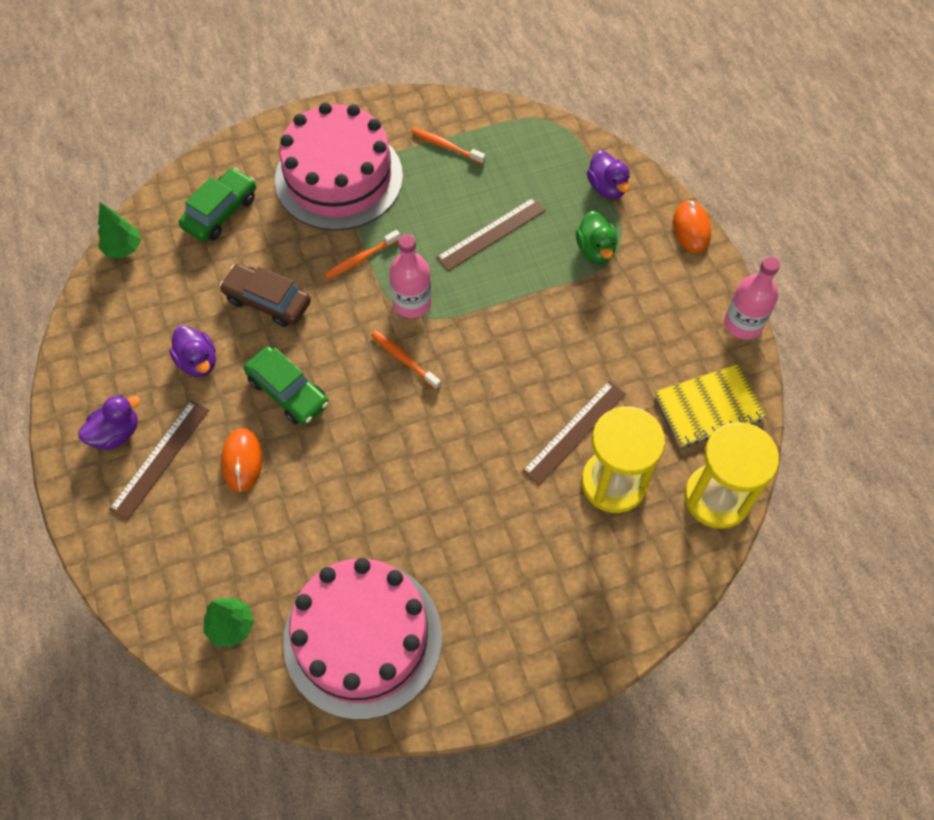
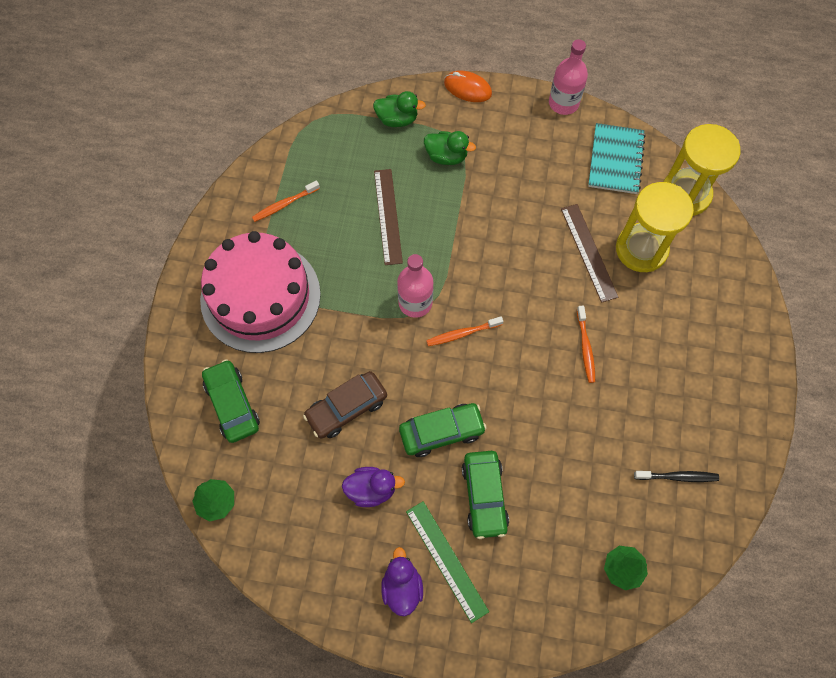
camera: 60 degrees left, 5 degrees up
(160, 459) = (446, 560): brown ruler -> green ruler
(242, 461) = (484, 496): orange mouse -> green car
(361, 259) = (351, 319): orange toothbrush -> orange toothbrush (585, 347)
(363, 638) = (677, 477): pink cake -> black toothbrush
(607, 187) = (397, 119): purple duck -> green duck
(709, 407) = (615, 160): yellow notebook -> turquoise notebook

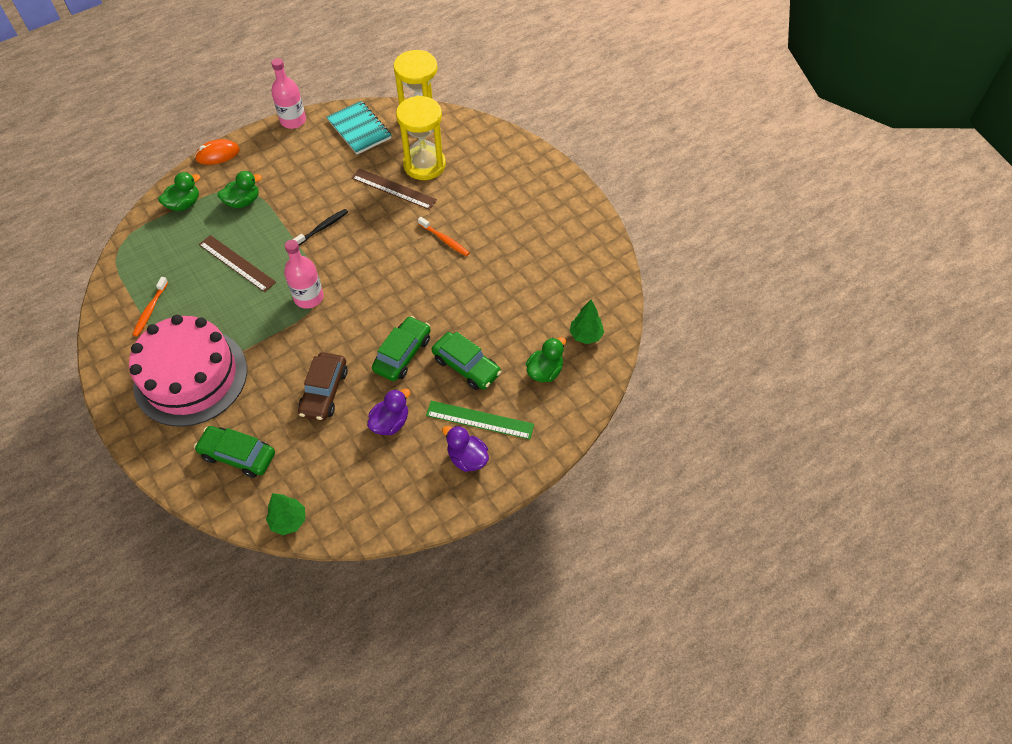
camera: 45 degrees left, 10 degrees down
(462, 334) = (359, 291): orange toothbrush -> none
(549, 569) = (545, 371): none -> green duck
(677, 477) = (567, 264): black toothbrush -> black toothbrush (322, 228)

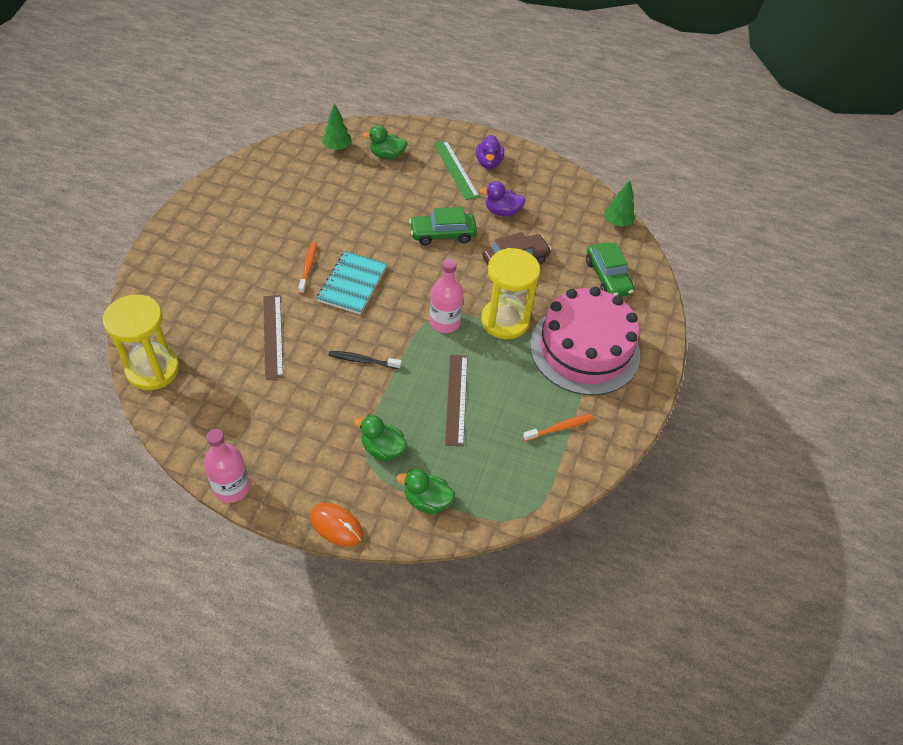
camera: 130 degrees left, 5 degrees down
(359, 129) = (205, 414): turquoise notebook -> turquoise notebook (352, 284)
(424, 165) = (222, 330): yellow hourglass -> yellow hourglass (505, 321)
(466, 366) = (420, 195): green car -> none

